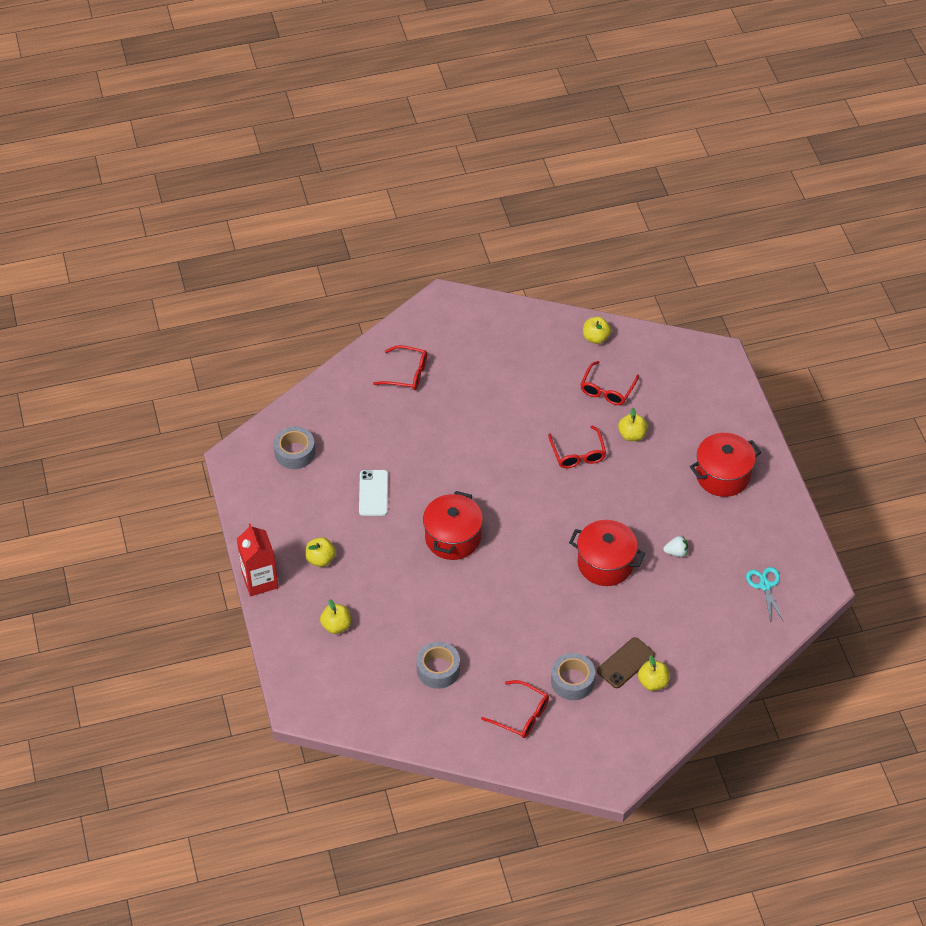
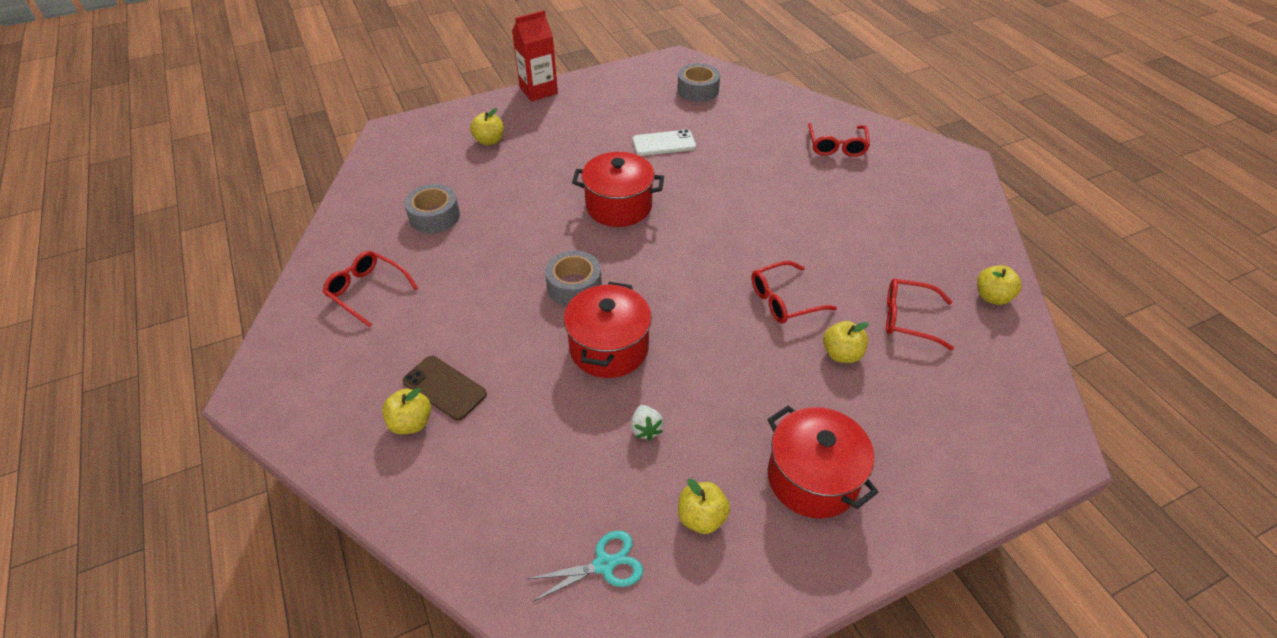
camera: 80 degrees right, 5 degrees down
(320, 559) = (570, 121): yellow apple -> yellow apple (701, 517)
(521, 715) = (367, 291): red glasses -> red glasses turned 105 degrees clockwise
(572, 681) = (416, 334): grey tape -> grey tape (574, 286)

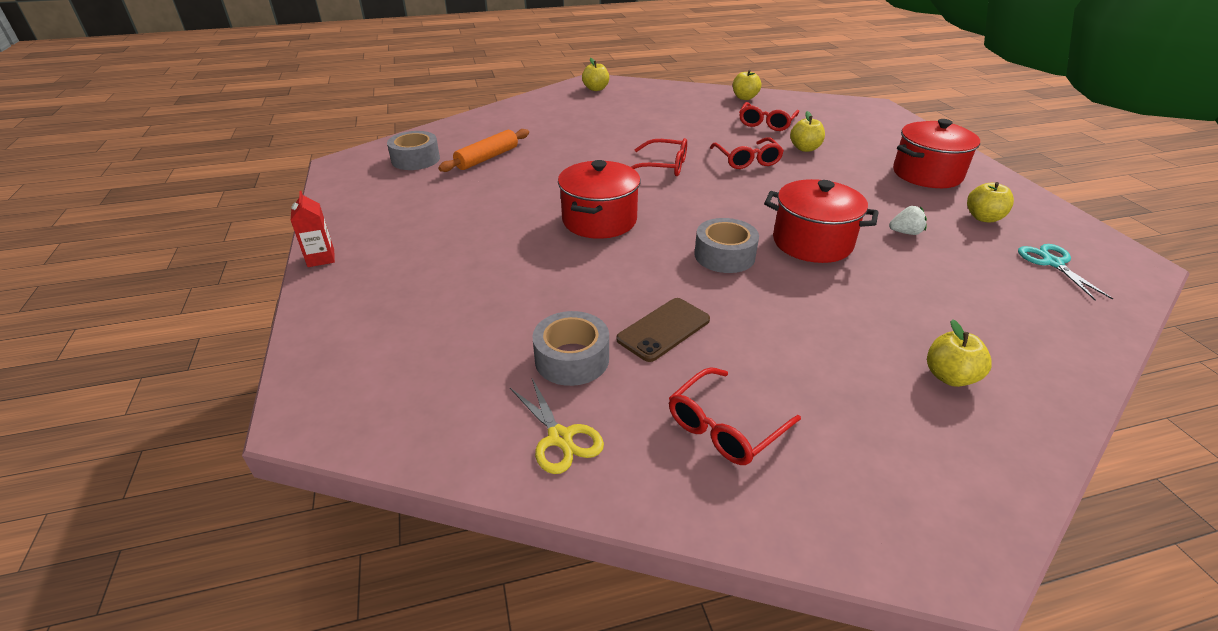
camera: 80 degrees left, 10 degrees down
(365, 222) = (560, 438): none -> yellow scissors
(444, 388) = (890, 350): brown phone -> brown phone (664, 329)
(489, 141) = (415, 305): yellow apple -> yellow apple (596, 89)
(538, 90) = (321, 258): red carton -> red carton, size x0.59
(664, 143) = (501, 186): white phone -> none
(715, 125) = (487, 158): none -> orange rolling pin
(836, 146) = (552, 115): red glasses -> red glasses (663, 166)

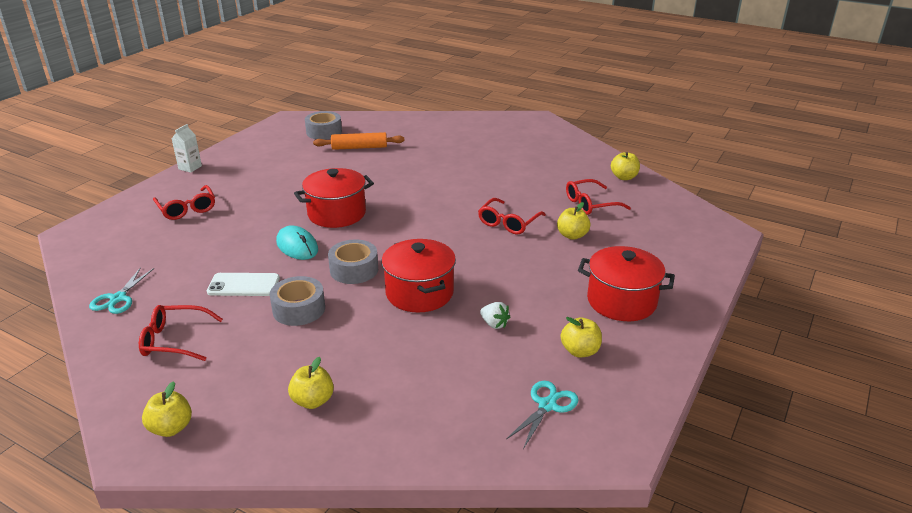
camera: 45 degrees right, 5 degrees down
(321, 258) = (190, 167): red carton -> white carton
(560, 438) = (118, 298): yellow scissors -> turquoise scissors
(572, 359) = (184, 272): grey tape -> grey tape (299, 309)
(596, 89) = (525, 126): yellow apple -> yellow apple (171, 428)
(629, 266) = (297, 246): none -> turquoise mouse
(663, 166) = (444, 200): red glasses -> red glasses (187, 209)
(664, 329) = (243, 285): brown phone -> white phone

